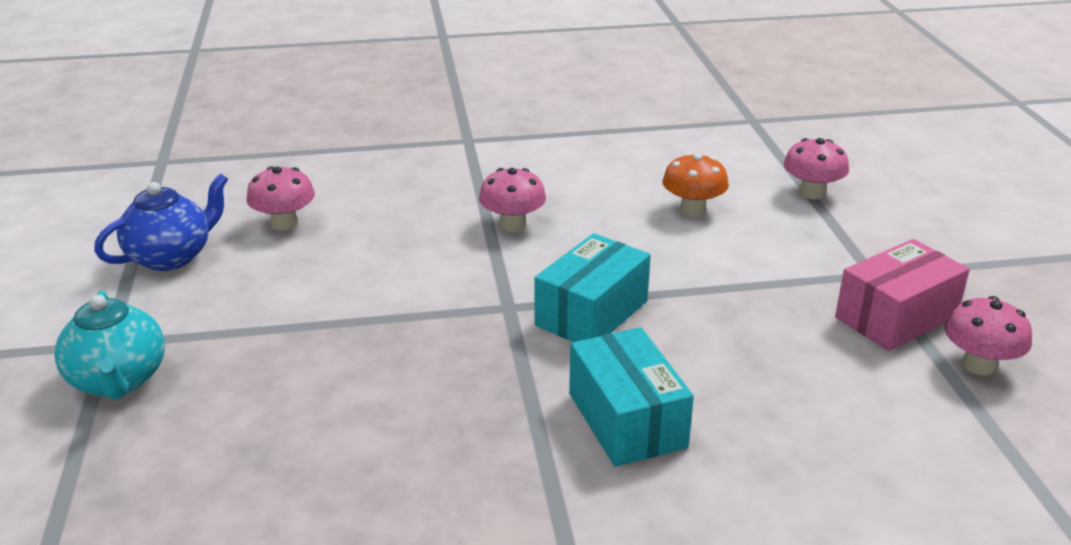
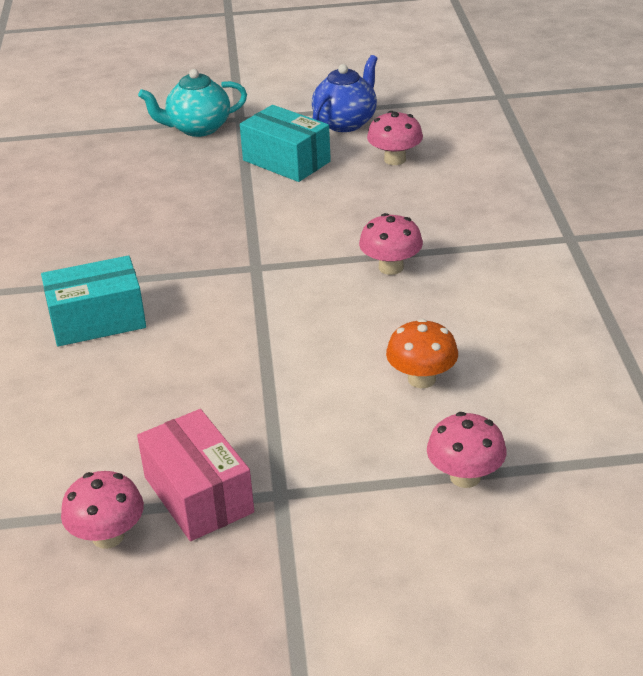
camera: 95 degrees right, 5 degrees up
(171, 257) = (346, 122): blue teapot -> blue teapot turned 105 degrees counterclockwise
(591, 313) = (239, 308): turquoise box -> turquoise box (286, 161)

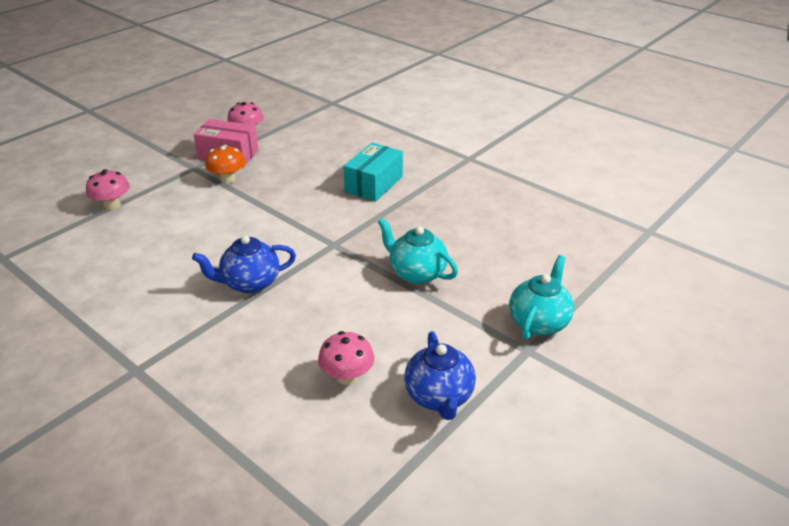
camera: 135 degrees right, 0 degrees up
(224, 202) = (416, 273): none -> turquoise teapot
(286, 161) = (427, 328): turquoise box -> none
(391, 267) = (250, 283): pink mushroom -> blue teapot
(421, 379) = (169, 233): orange mushroom -> orange mushroom (228, 179)

